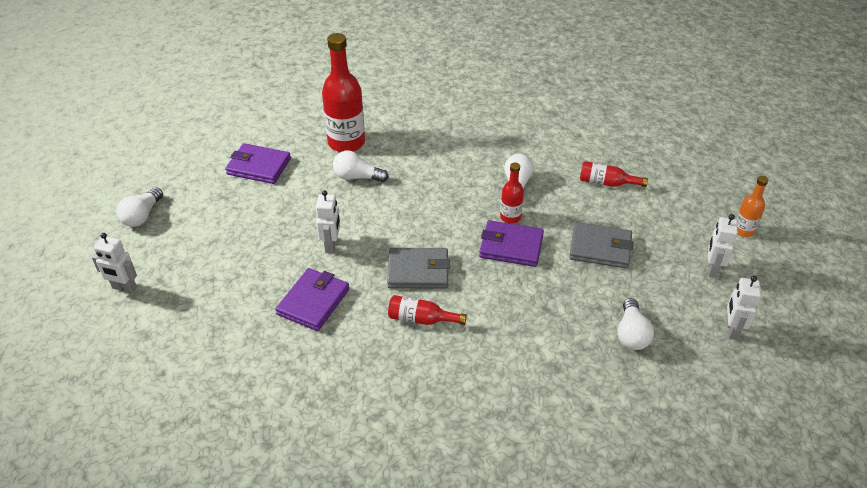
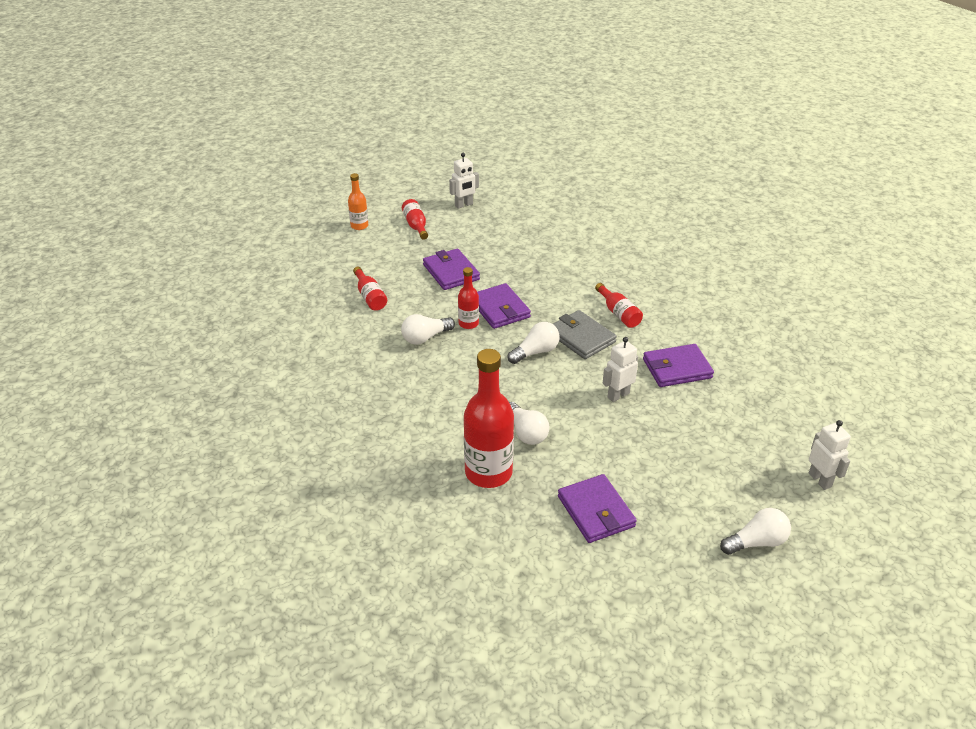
camera: 130 degrees left, 5 degrees down
(600, 248) = (451, 272): grey wallet -> purple wallet
(631, 334) = (514, 234): white light bulb -> white light bulb (535, 352)
(712, 269) = (416, 226): white robot -> red bottle

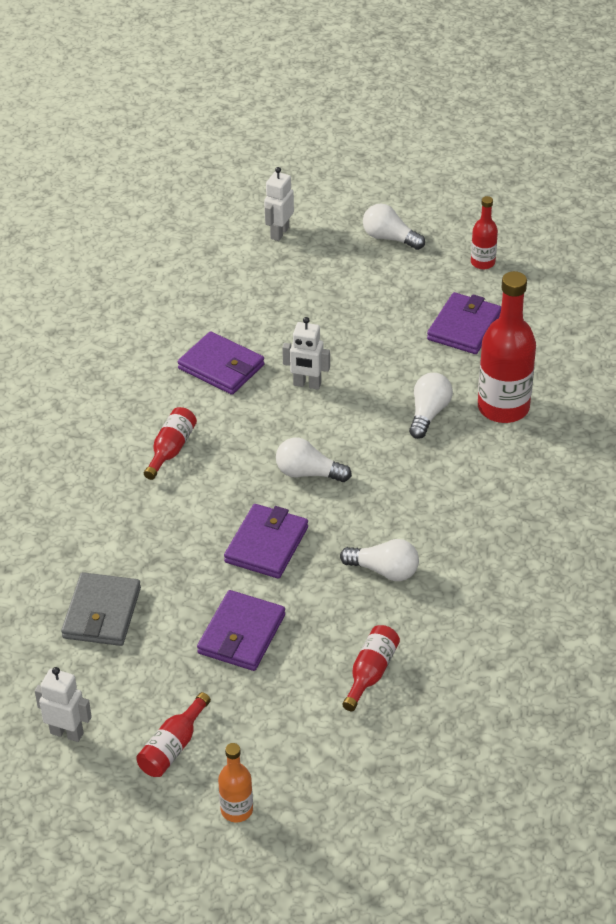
camera: 130 degrees left, 5 degrees up
(468, 323) = (321, 553): red bottle -> red bottle (482, 262)
(581, 337) = (246, 454): grey wallet -> grey wallet (102, 613)

